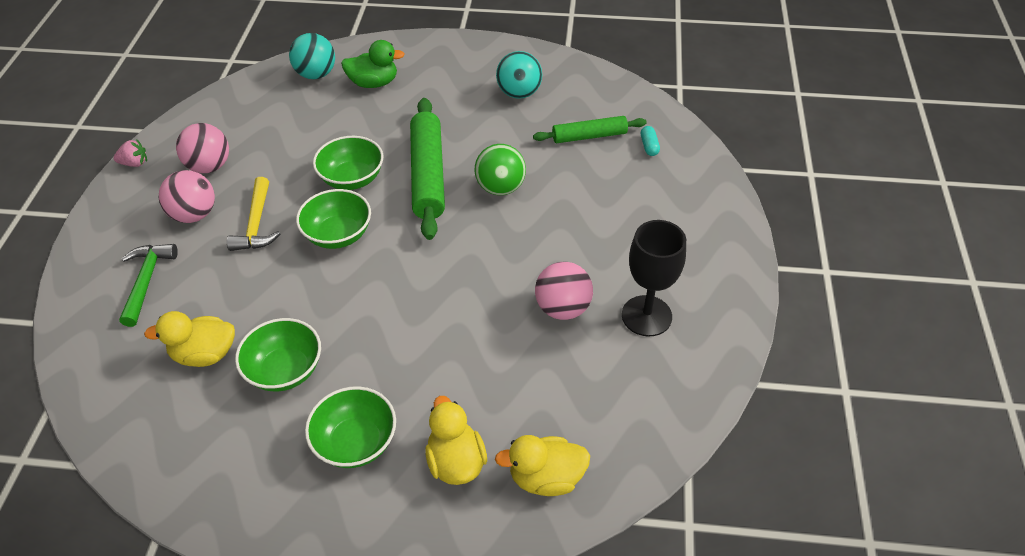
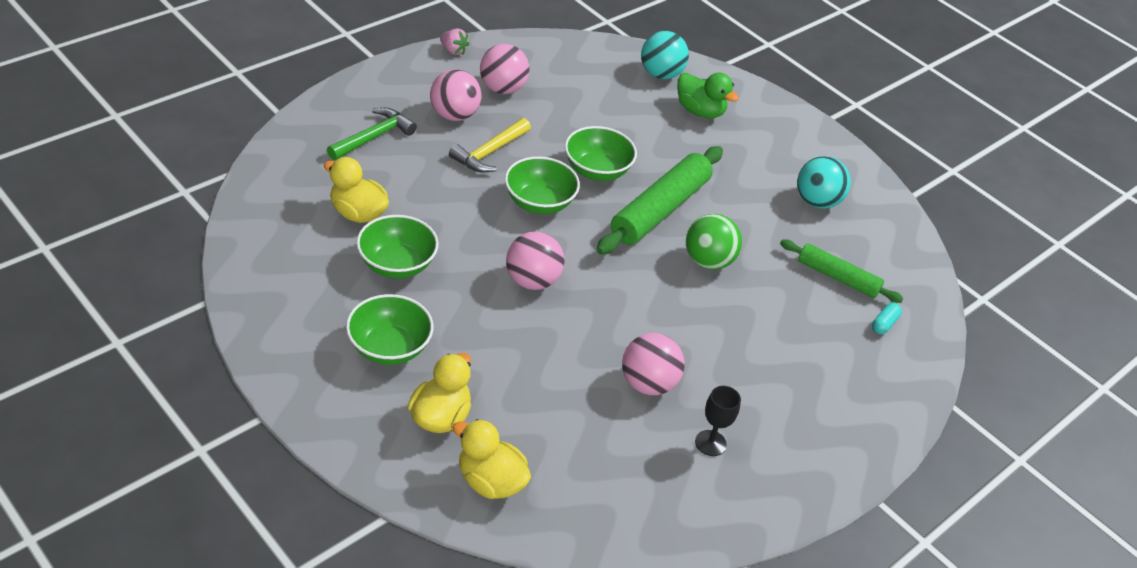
camera: 35 degrees right, 5 degrees down
(401, 298) = (532, 281): none -> pink ball
(646, 316) = (710, 443): black goblet -> black goblet, size x0.57

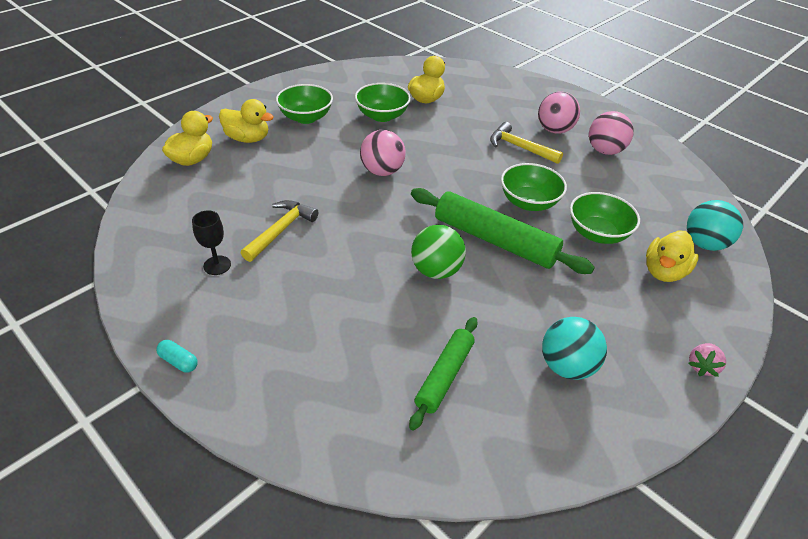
camera: 90 degrees right, 0 degrees up
(373, 137) = (507, 100): green hammer -> none
(453, 51) = (635, 126): pink strawberry -> pink strawberry (702, 366)
(539, 203) = (472, 172): green bowl -> green bowl (597, 233)
(648, 383) = (281, 230): pink ball -> yellow hammer
(700, 111) = (664, 271): green duck -> yellow duck
(884, 324) = (380, 415): turquoise capsule -> turquoise capsule (179, 361)

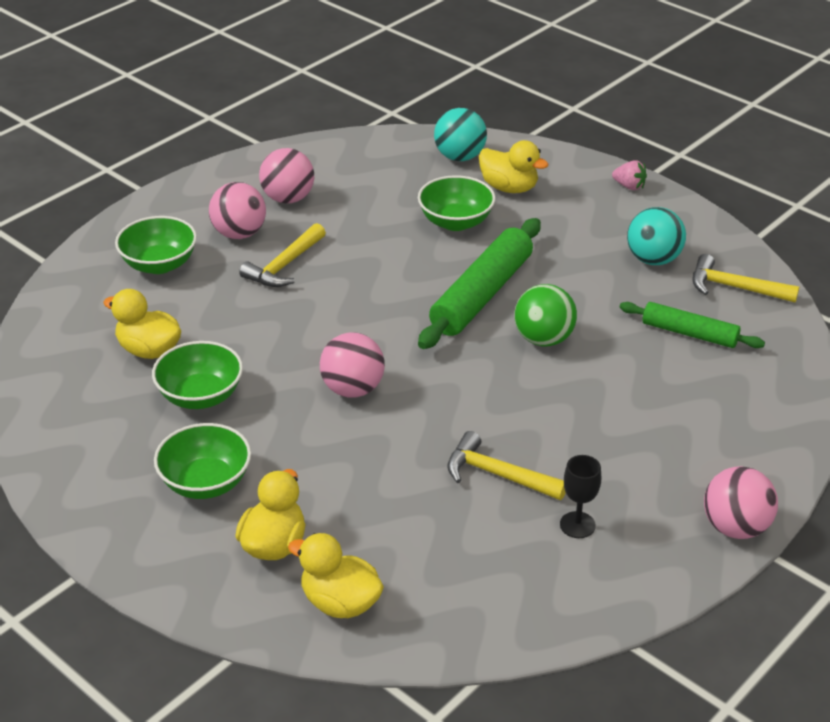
camera: 90 degrees left, 5 degrees down
(179, 361) = (735, 527): turquoise capsule -> pink ball
(526, 433) = (735, 287): none -> yellow hammer
(528, 202) = (406, 266): green bowl -> green bowl (159, 264)

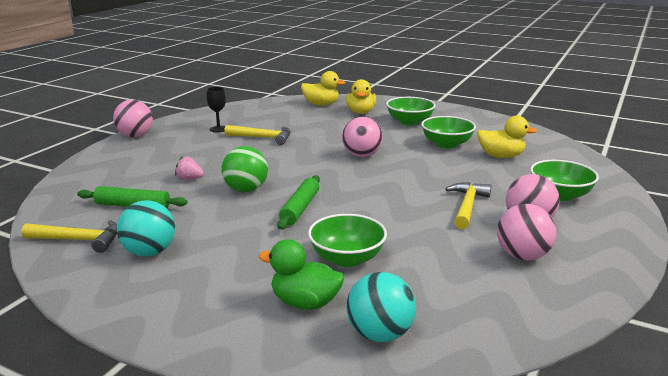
camera: 165 degrees right, 15 degrees down
(481, 295) = (300, 208): green rolling pin -> green rolling pin, size x0.61
(509, 188) = (305, 302): yellow duck -> green duck
(629, 186) = (161, 327): pink strawberry -> pink strawberry (189, 179)

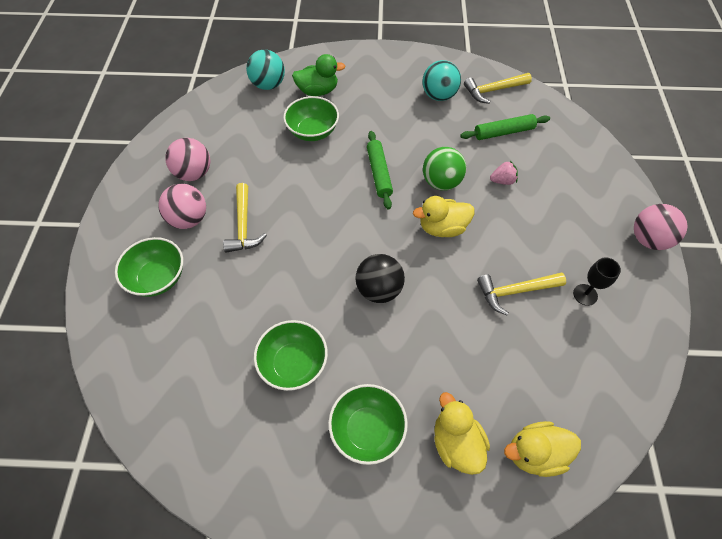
camera: 155 degrees right, 35 degrees up
(362, 155) = (379, 289): pink ball -> black ball
(501, 156) = (222, 352): yellow duck -> yellow duck (442, 228)

